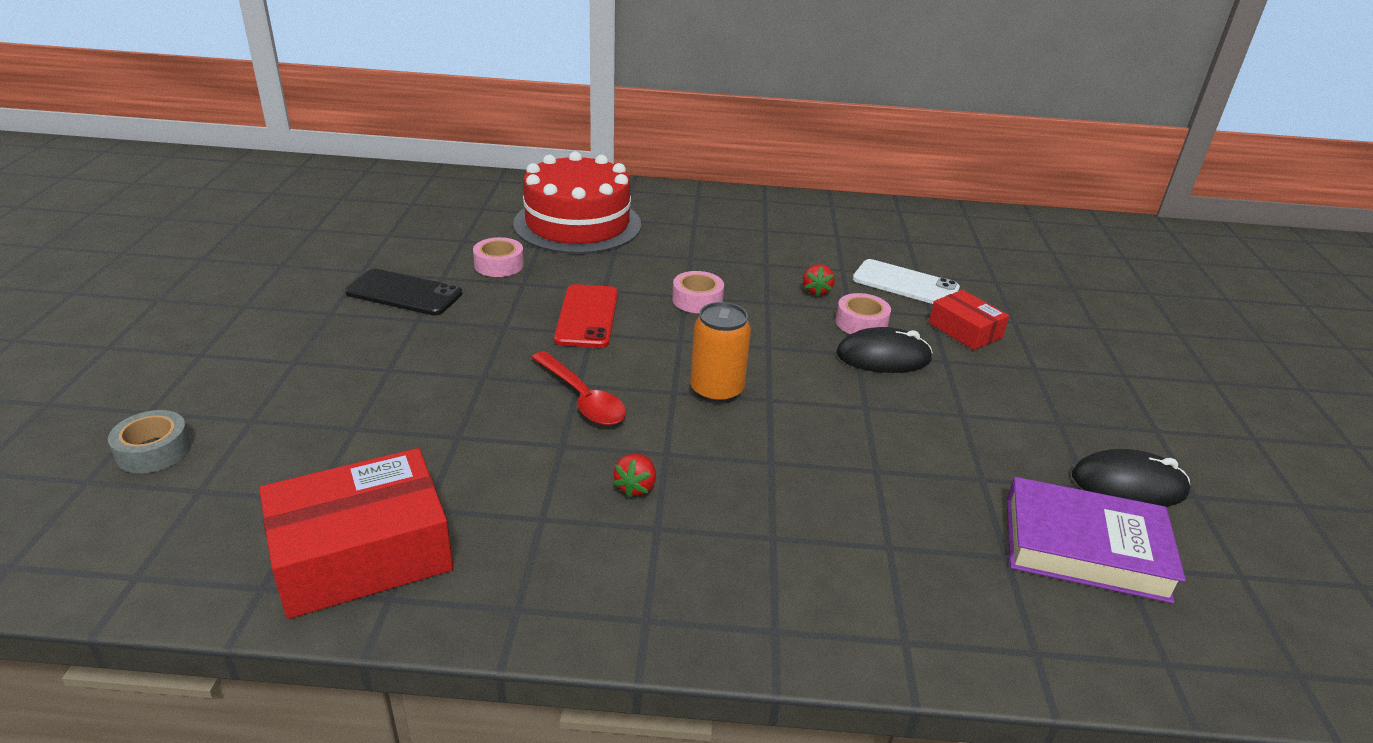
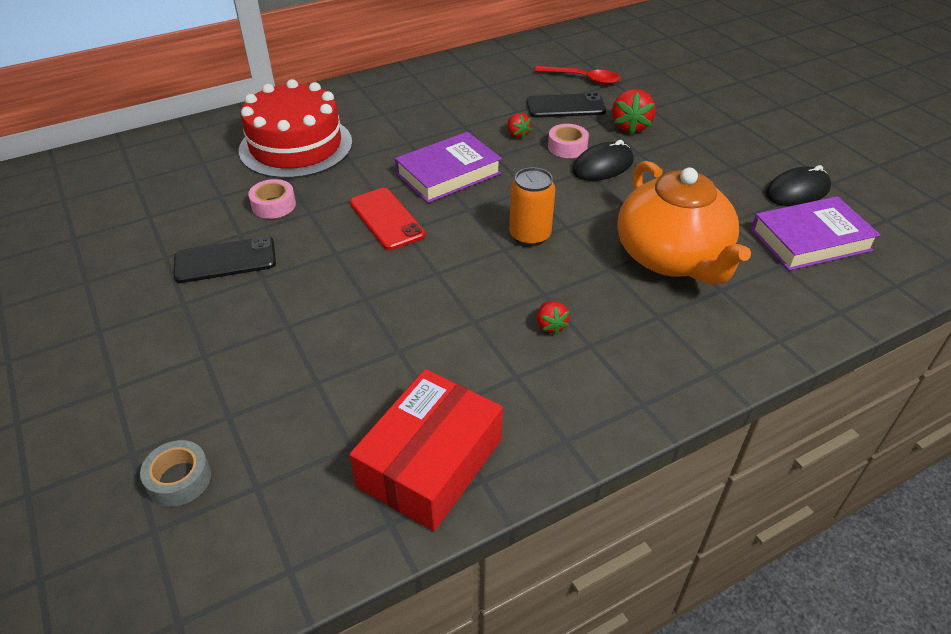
camera: 30 degrees left, 10 degrees up
(582, 398) = (451, 282): red spoon -> red spoon (583, 79)
(697, 300) = (448, 173): pink tape -> purple book
(862, 484) = (672, 257): none -> orange teapot
(905, 284) = (565, 106): white phone -> black phone
(965, 330) = (630, 126): red box -> red strawberry

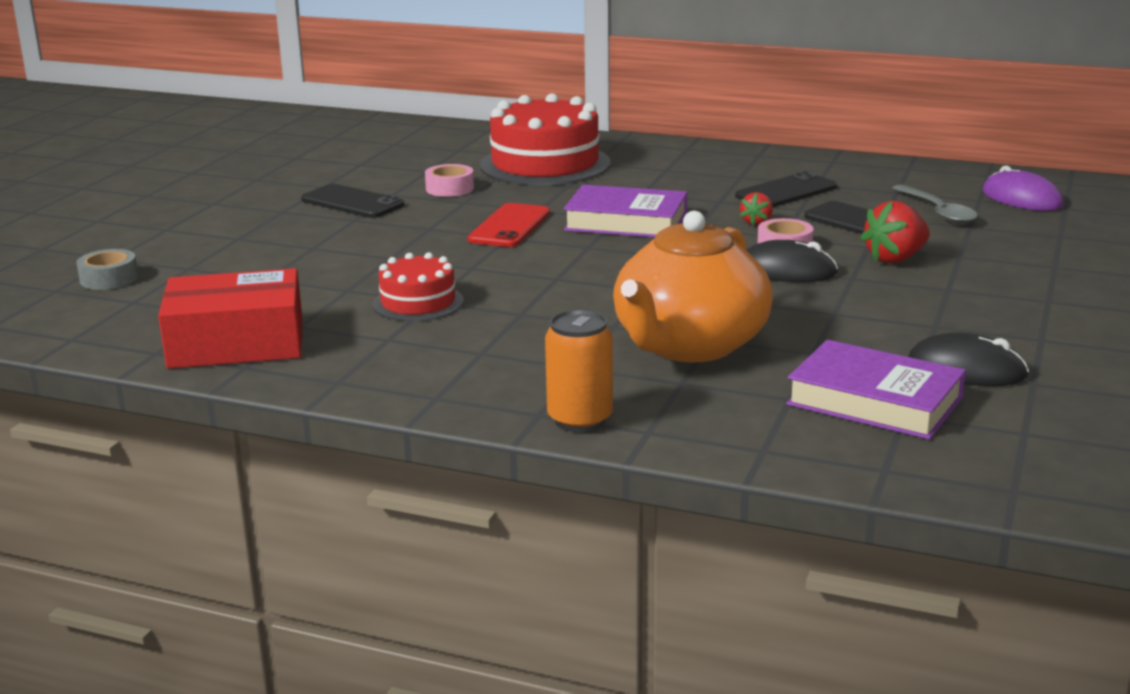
camera: 50 degrees right, 20 degrees down
(468, 329) = (418, 302): none -> red cake
(485, 100) = (786, 192): none -> black phone
(530, 236) = (597, 280): orange can -> orange can (580, 420)
(550, 326) = (479, 329): red strawberry -> none
(583, 79) = (938, 212): red spoon -> grey spoon
(598, 50) = (1022, 199): none -> purple mouse

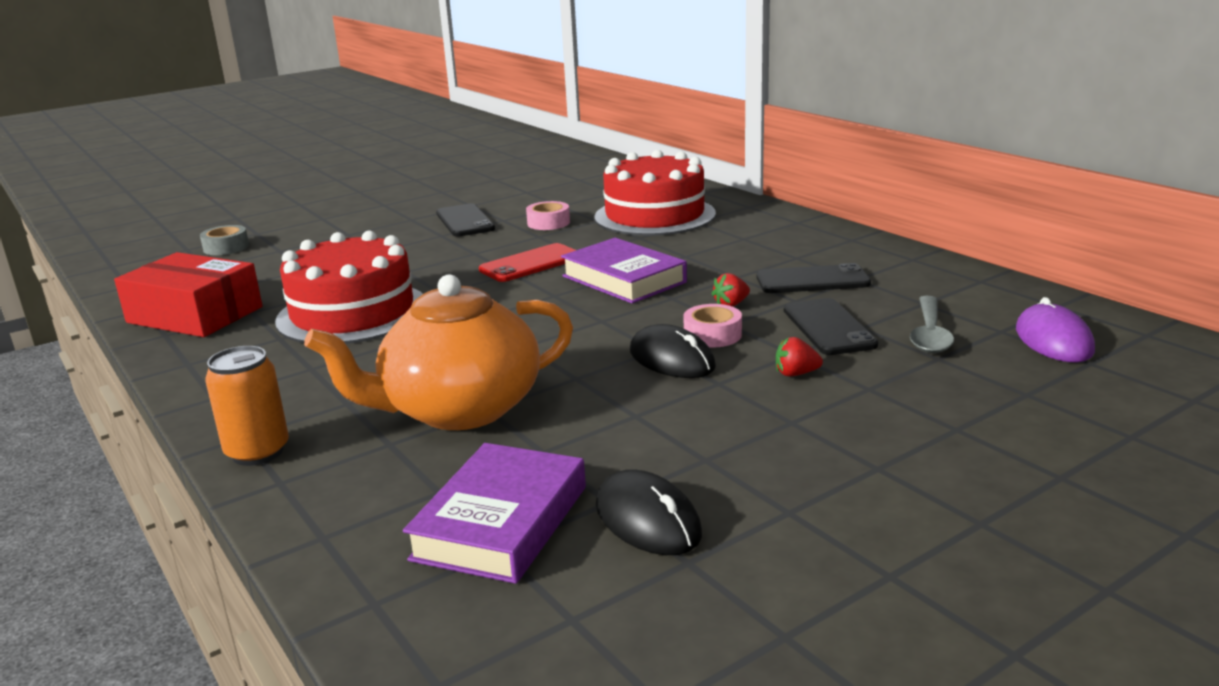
camera: 35 degrees right, 0 degrees up
(418, 302) = (353, 313): red cake -> red cake, size x1.85
(874, 401) = (501, 522): purple book -> purple book turned 45 degrees clockwise
(895, 259) = (796, 374): red strawberry -> red strawberry, size x0.57

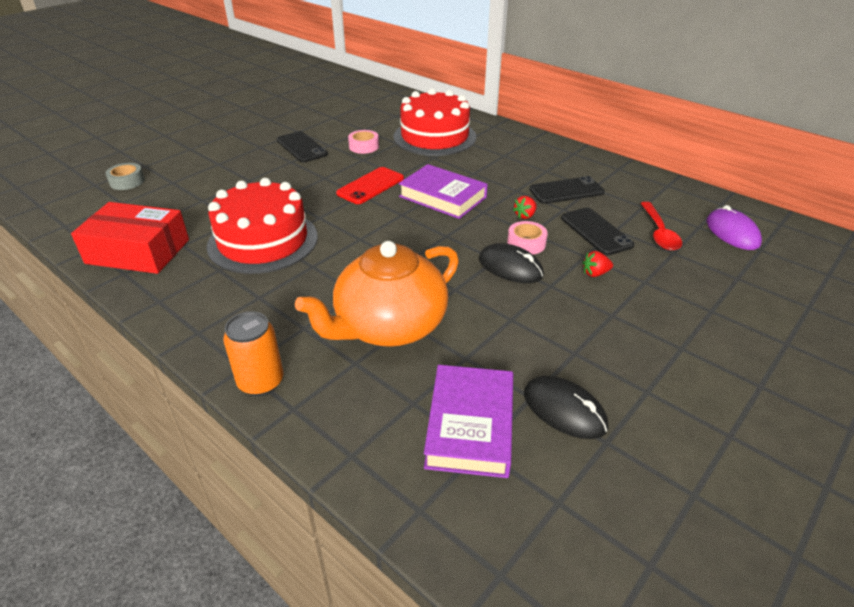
camera: 15 degrees left, 15 degrees up
(929, 334) = (659, 233): grey spoon -> red spoon

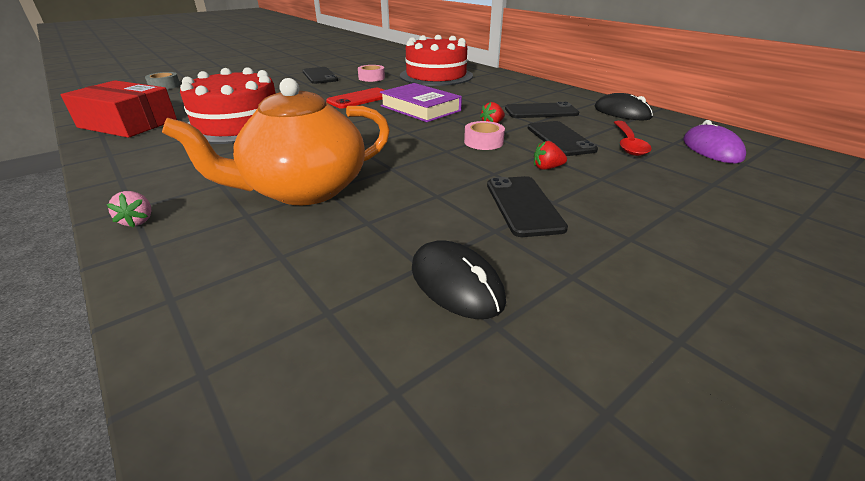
camera: 10 degrees right, 5 degrees down
(261, 382) = (138, 221): orange can -> pink strawberry
(470, 425) = (331, 286): purple book -> none
(510, 267) = (458, 157): black mouse -> black mouse (622, 112)
(589, 322) = (523, 205): none -> black phone

